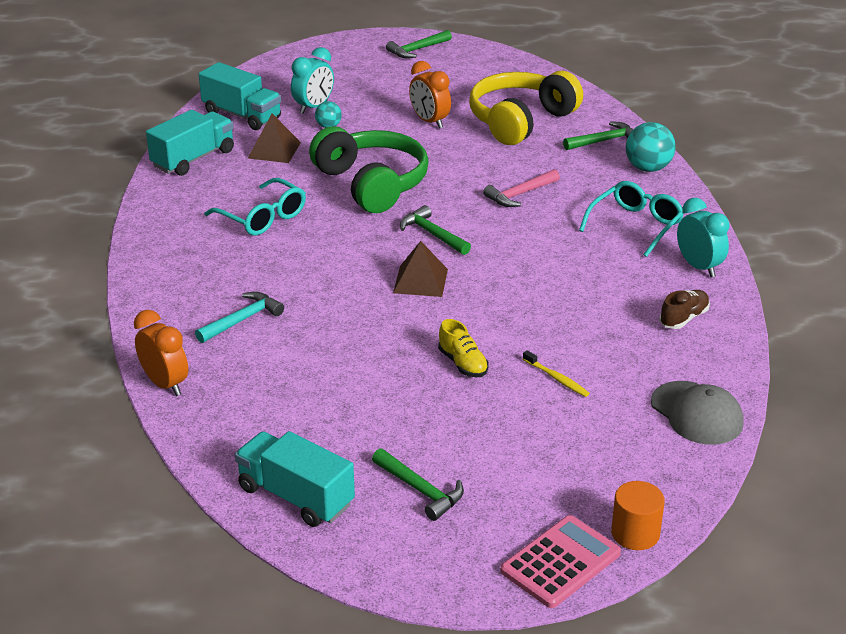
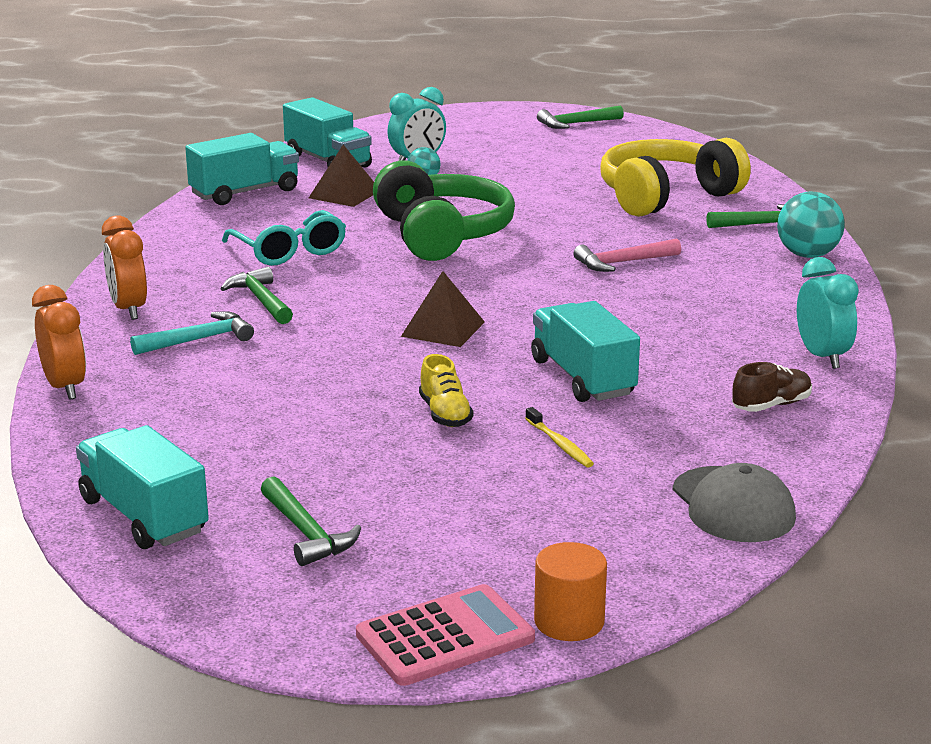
camera: 15 degrees right, 10 degrees down
(429, 122) = (550, 187): orange clock -> orange clock (128, 309)
(432, 234) = (486, 287): green hammer -> green hammer (261, 300)
(543, 313) = (582, 378): none -> turquoise truck
(636, 225) = (759, 307): turquoise glasses -> none

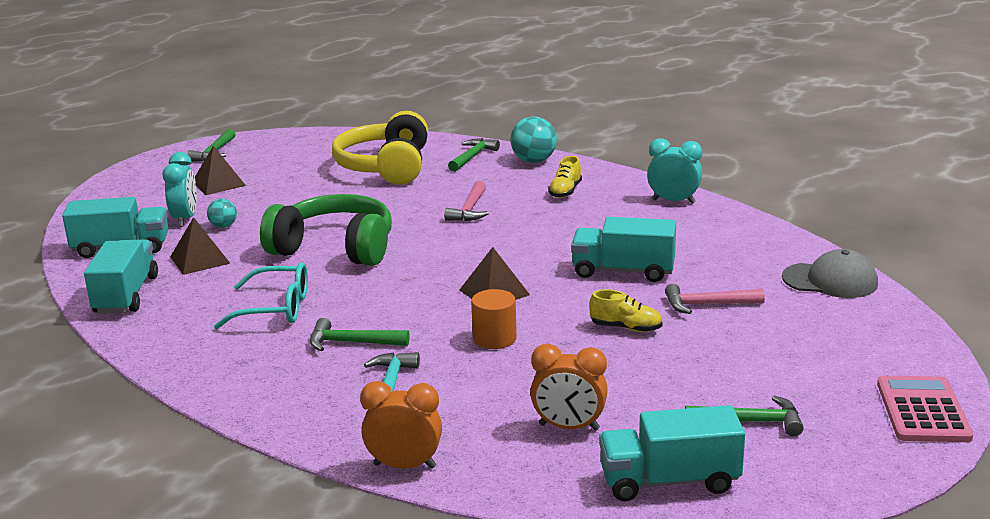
camera: 55 degrees left, 0 degrees up
(128, 309) = (289, 402): orange clock -> orange clock (569, 427)
(511, 148) = (218, 183): none -> brown pyramid
(560, 444) = (707, 305): yellow toothbrush -> pink hammer
(569, 621) = (929, 367): orange cylinder -> orange cylinder (494, 338)
(749, 293) = (565, 191): none -> yellow shoe
(771, 405) = (719, 233): brown shoe -> none

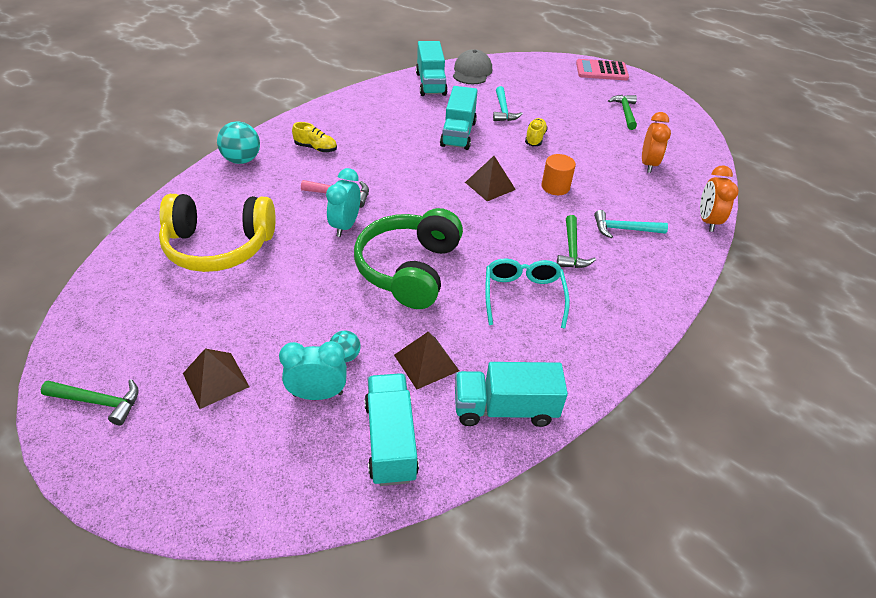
camera: 95 degrees left, 20 degrees up
(472, 157) = (216, 192): green hammer -> none
(669, 481) = (684, 139): turquoise truck -> turquoise truck (430, 84)
(673, 201) = (347, 106): turquoise clock -> turquoise clock (345, 226)
(707, 305) = (503, 110): pink hammer -> turquoise hammer

